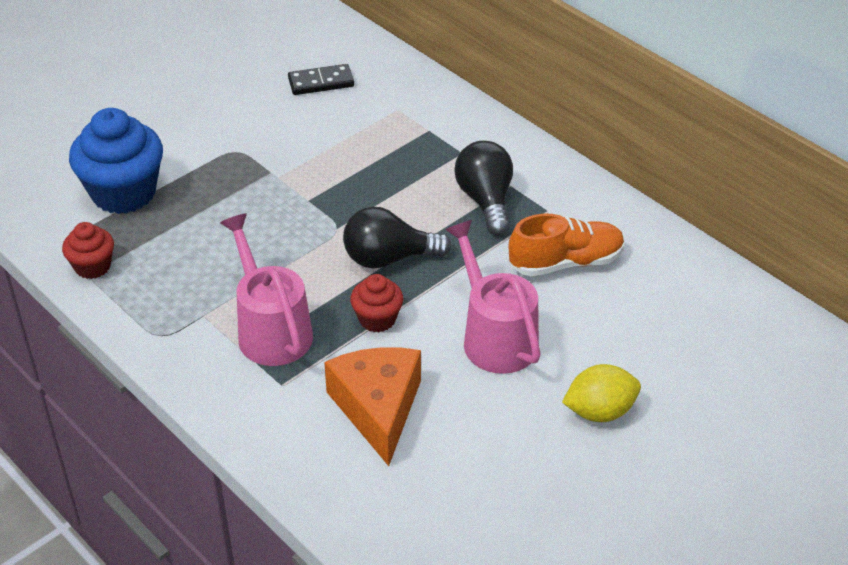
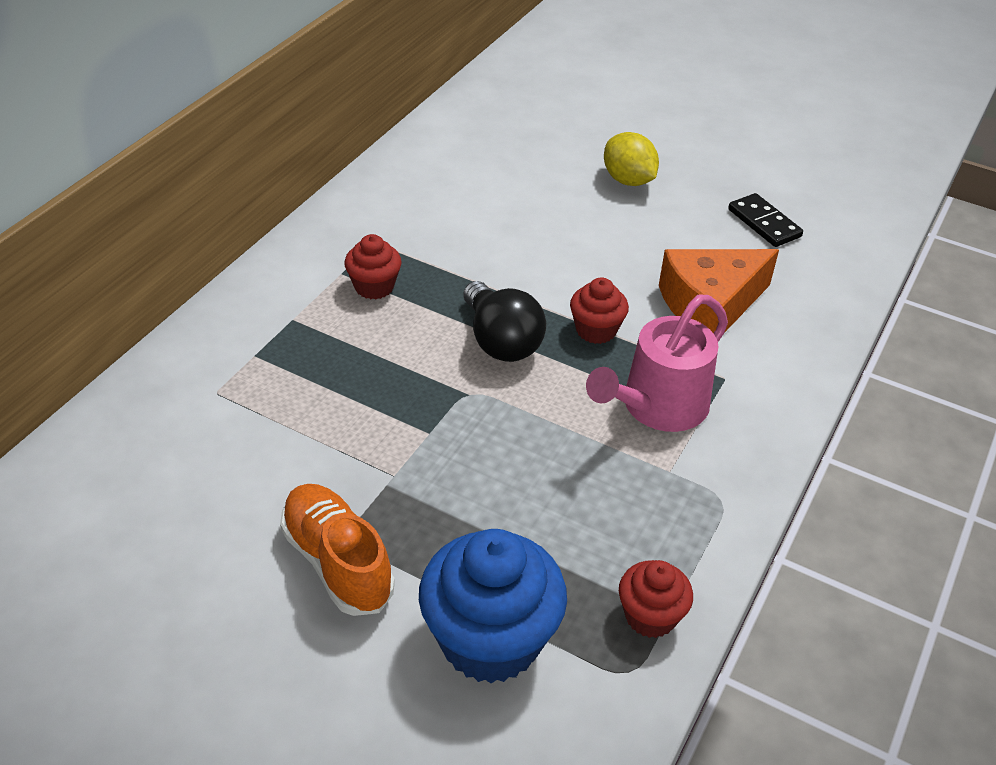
camera: 110 degrees left, 0 degrees up
(321, 82) = (165, 486): black domino -> black domino (764, 223)
(486, 200) = (374, 287): black light bulb -> red cupcake
(495, 337) = (575, 249): pink watering can -> none
(566, 262) = (449, 220): orange shoe -> orange shoe (337, 562)

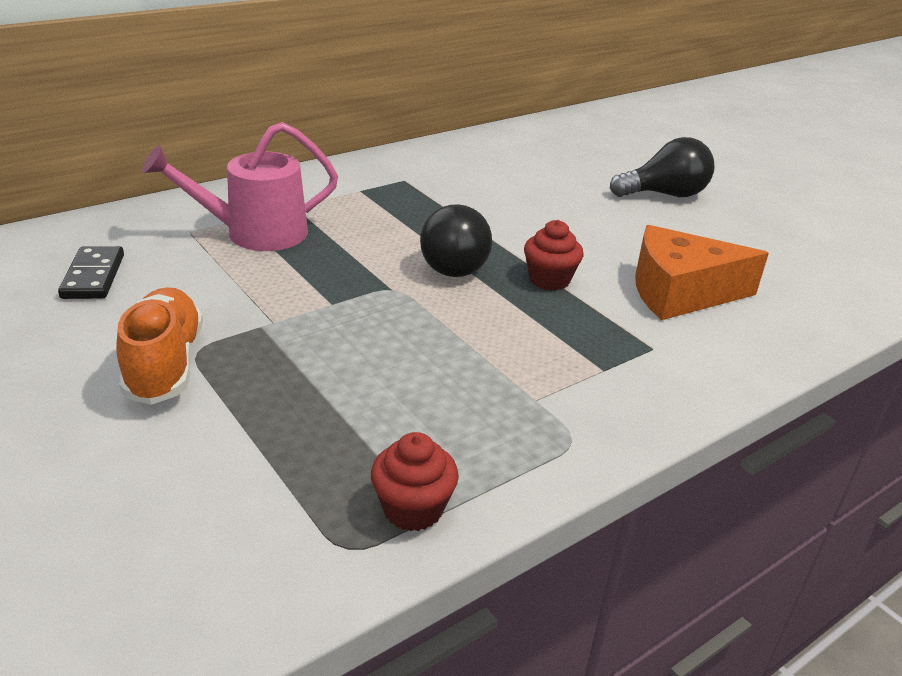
camera: 25 degrees right, 10 degrees down
(374, 287) = (378, 204): red cupcake -> none
(490, 640) = (237, 468): blue cupcake -> none
(628, 180) = (665, 195): yellow lemon -> black light bulb
(657, 407) = (564, 348): pink watering can -> pink watering can (255, 233)
(764, 223) = (782, 252): black domino -> black domino (93, 276)

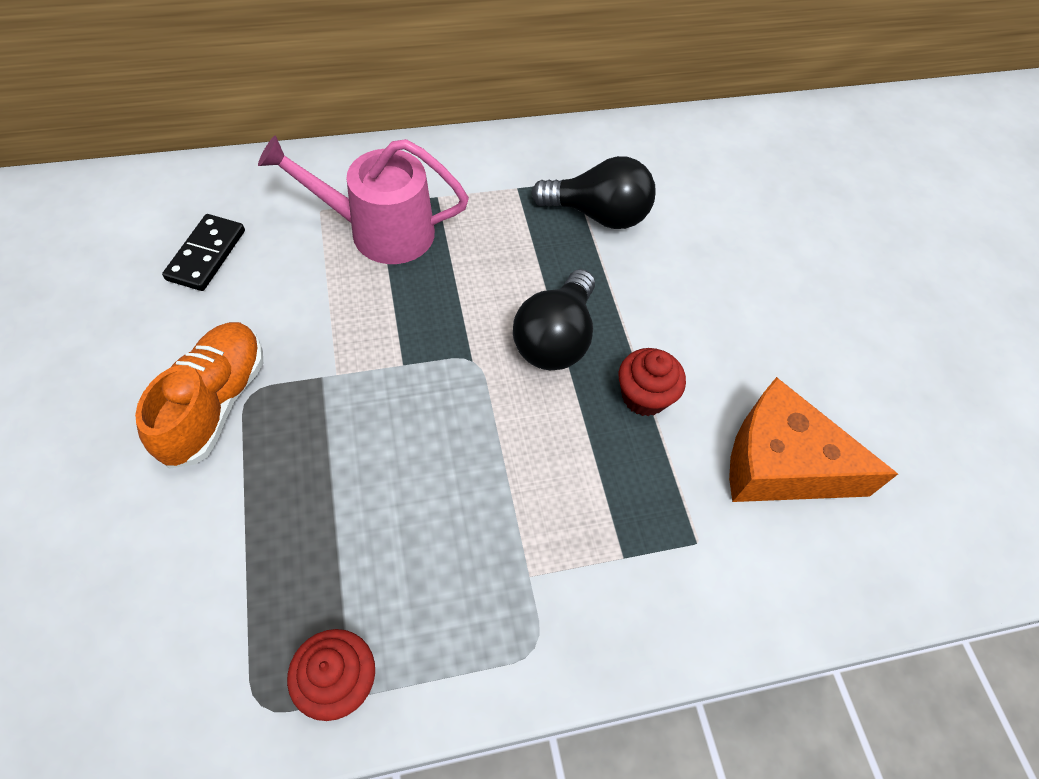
camera: 20 degrees right, 25 degrees up
(665, 195) = (863, 287): black light bulb -> black light bulb (598, 215)

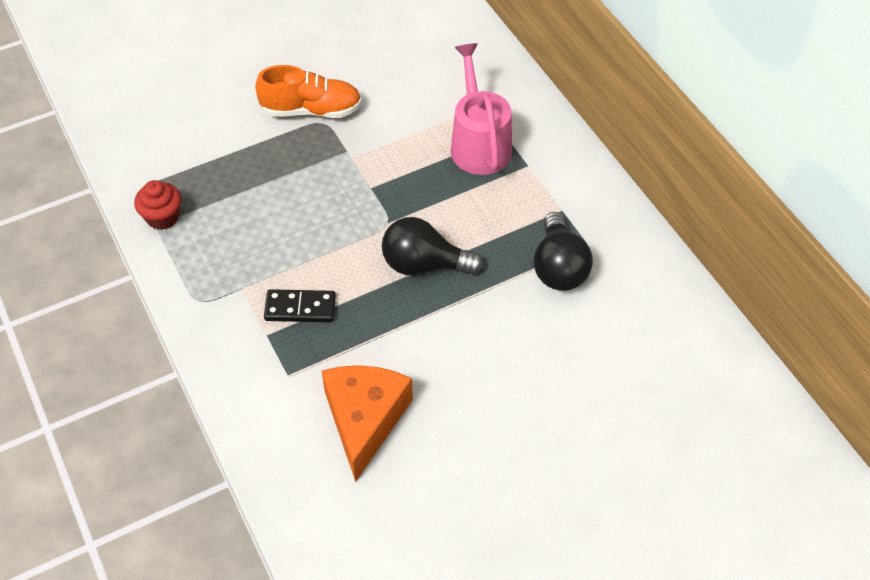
camera: 80 degrees right, 5 degrees down
(206, 255) = (418, 66): black domino -> black domino (300, 308)
(644, 396) = (393, 326): red cupcake -> none

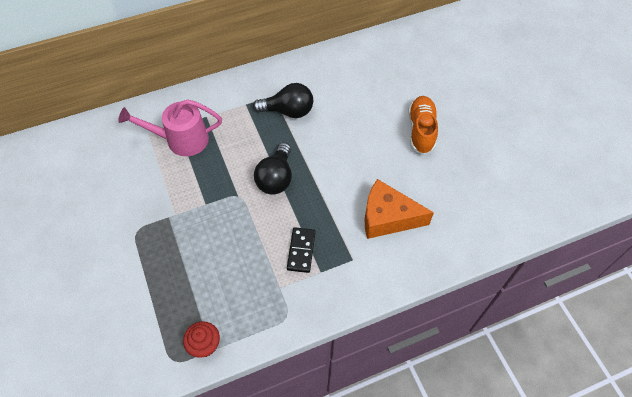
camera: 85 degrees left, 5 degrees up
(311, 110) = (121, 238): orange shoe -> orange shoe (421, 130)

